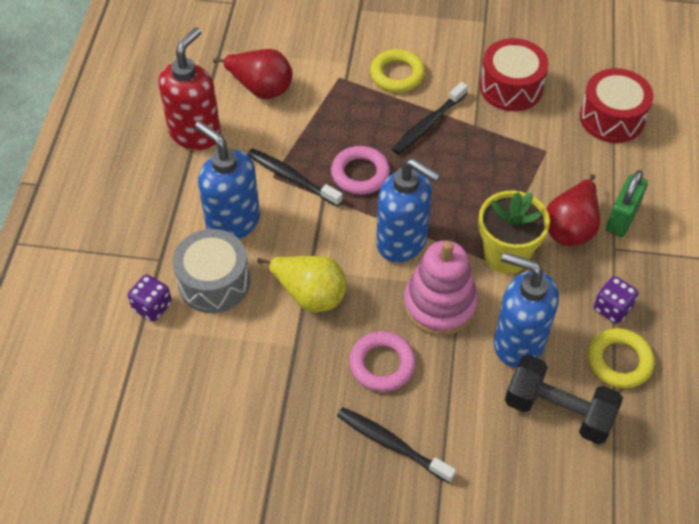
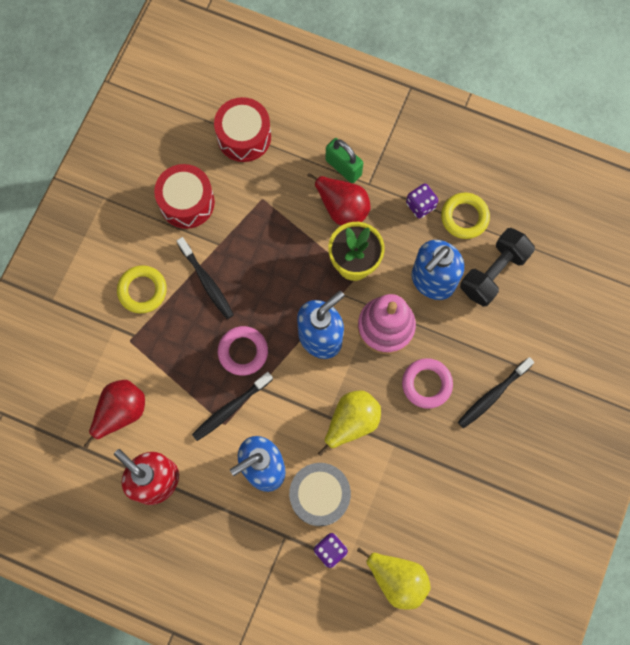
camera: 75 degrees left, 20 degrees up
(131, 383) = (397, 579): none -> yellow pear

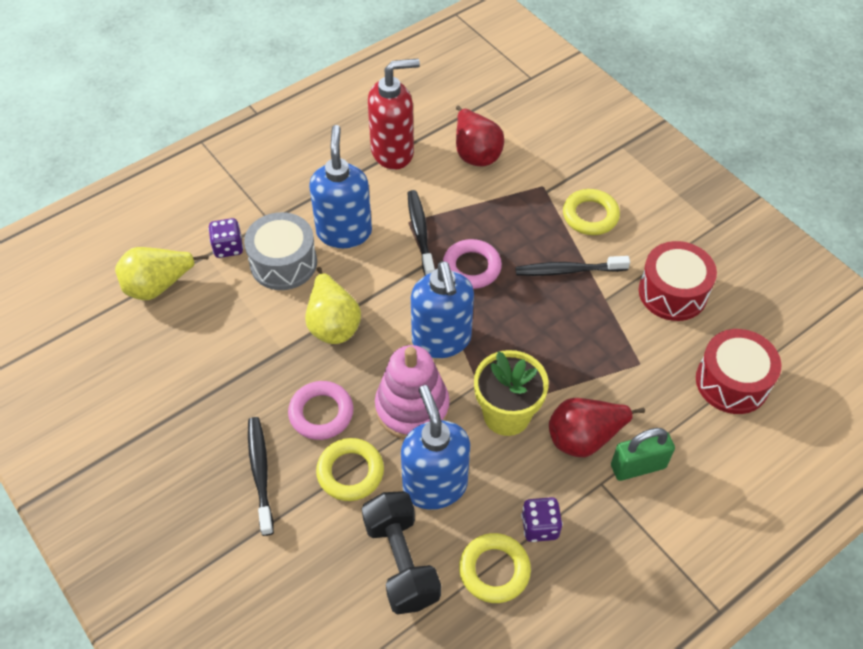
camera: 120 degrees right, 20 degrees down
(456, 338) = (350, 472): none -> yellow ring

